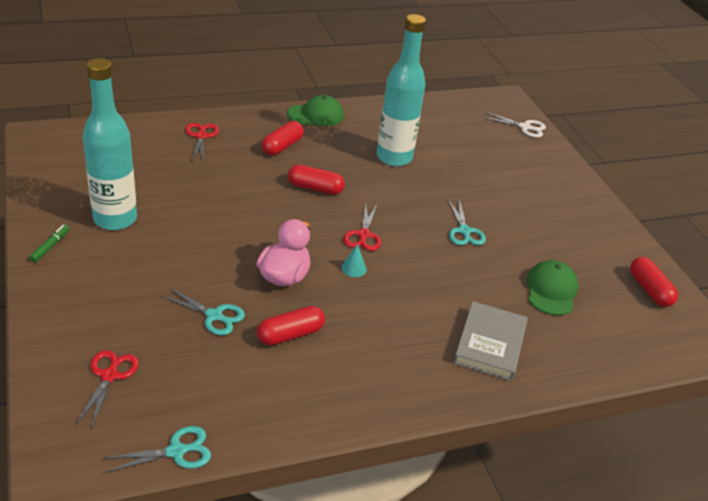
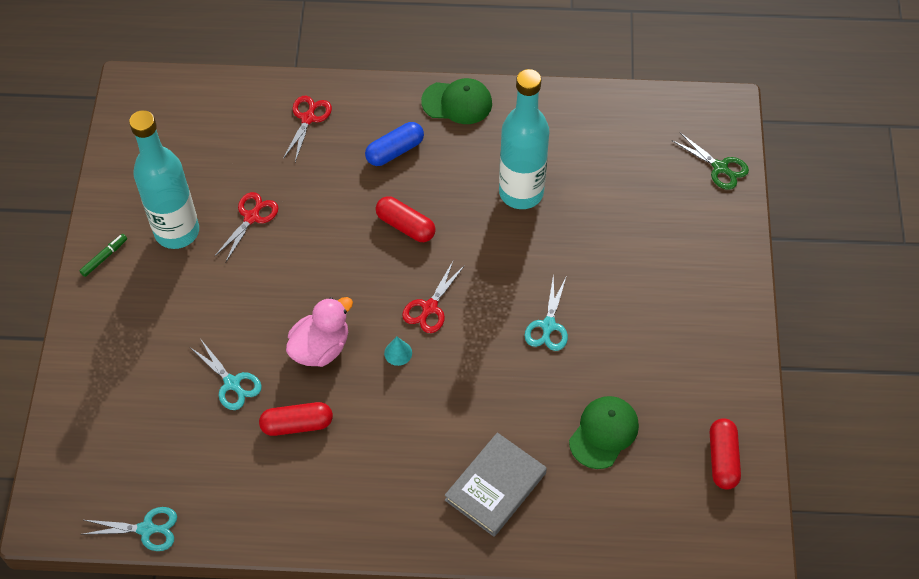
camera: 25 degrees right, 20 degrees up
(109, 376) = (114, 432): red scissors -> red scissors (251, 217)
(282, 146) = (395, 151): red capsule -> blue capsule
(524, 127) = (720, 167): white scissors -> green scissors

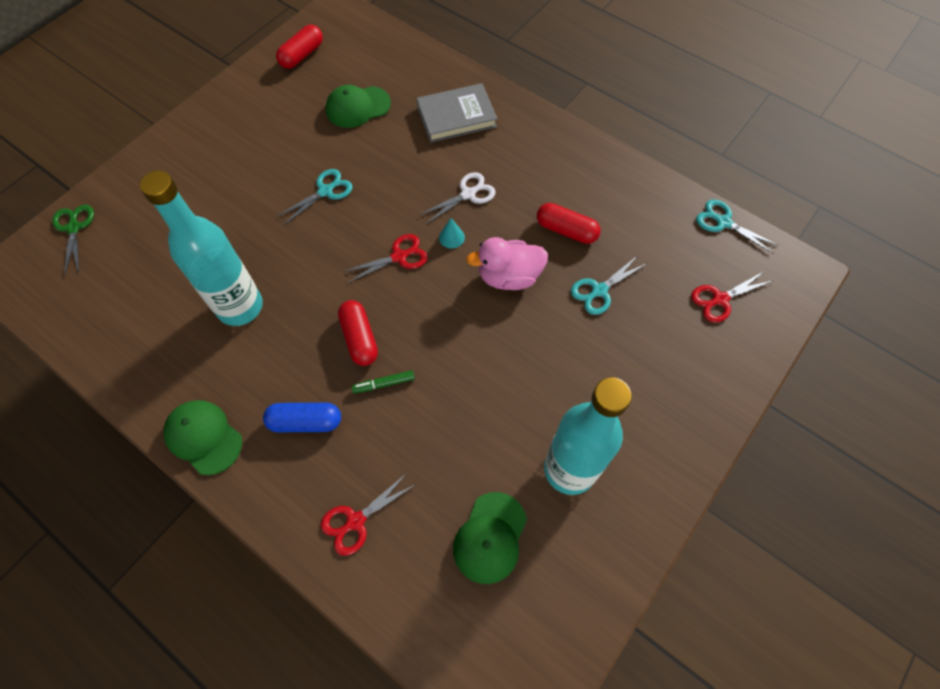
camera: 145 degrees left, 5 degrees up
(104, 257) = (657, 486): green marker -> green marker (384, 384)
(209, 160) = (490, 537): none -> green cap
(232, 383) = (599, 290): turquoise scissors -> turquoise scissors turned 120 degrees counterclockwise
(251, 217) = (488, 437): red scissors -> red scissors (720, 299)
(415, 404) = (468, 194): none -> white scissors

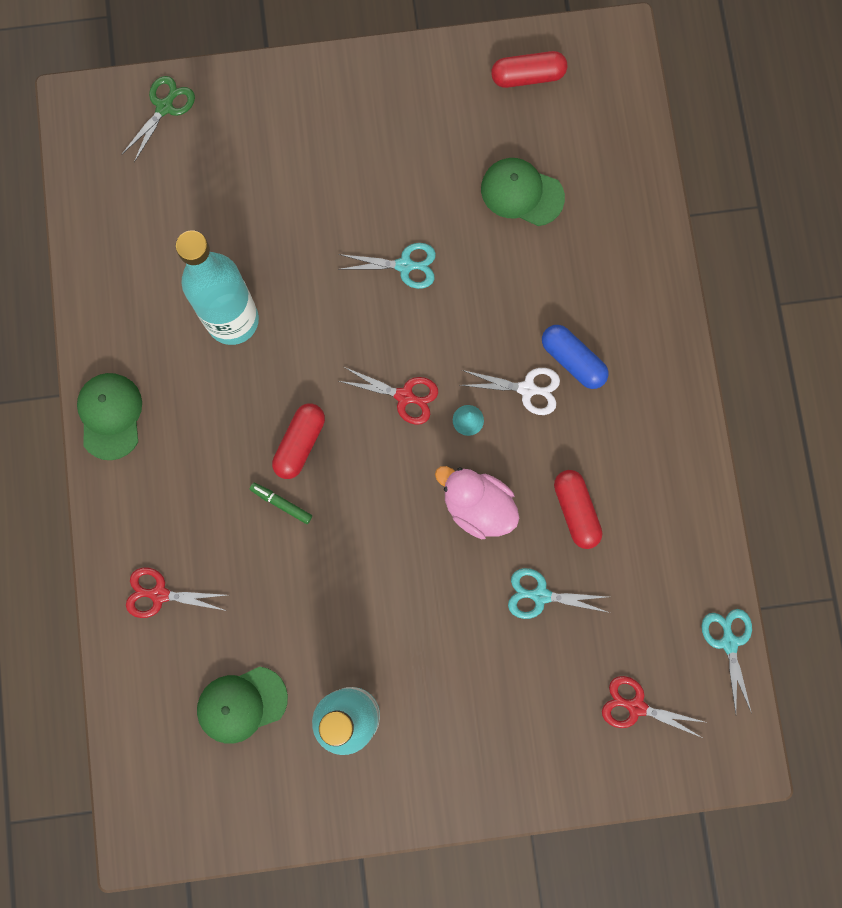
camera: 45 degrees right, 15 degrees up
(305, 422) = (194, 477): blue capsule -> blue capsule (573, 360)
(456, 116) = (604, 291): grey book -> none

